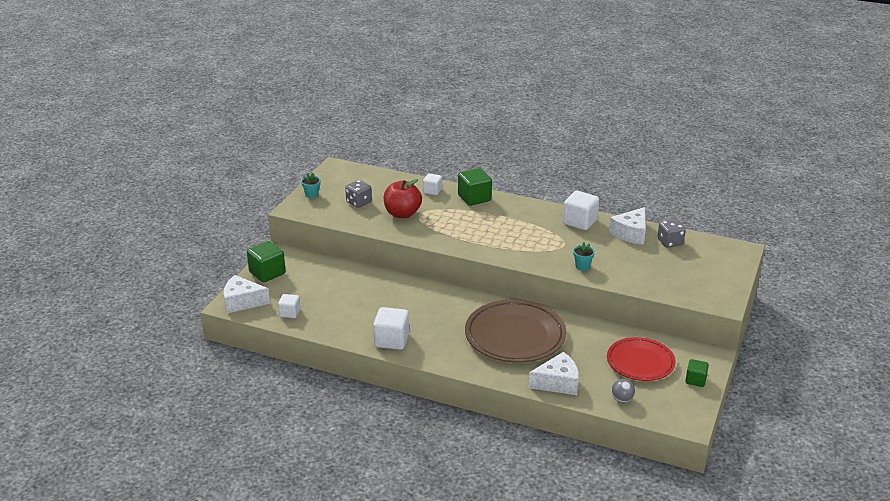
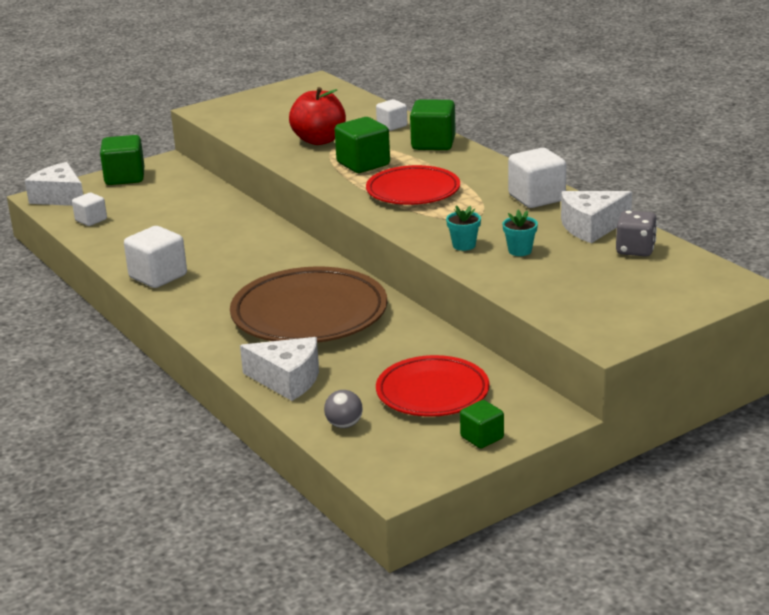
camera: 35 degrees right, 5 degrees down
(312, 195) = (245, 101): turquoise flower pot -> turquoise flower pot (520, 251)
(359, 202) = (286, 119): grey dice -> none
(453, 225) = (363, 164): none -> green cube
(507, 236) = (413, 191): none -> red plate

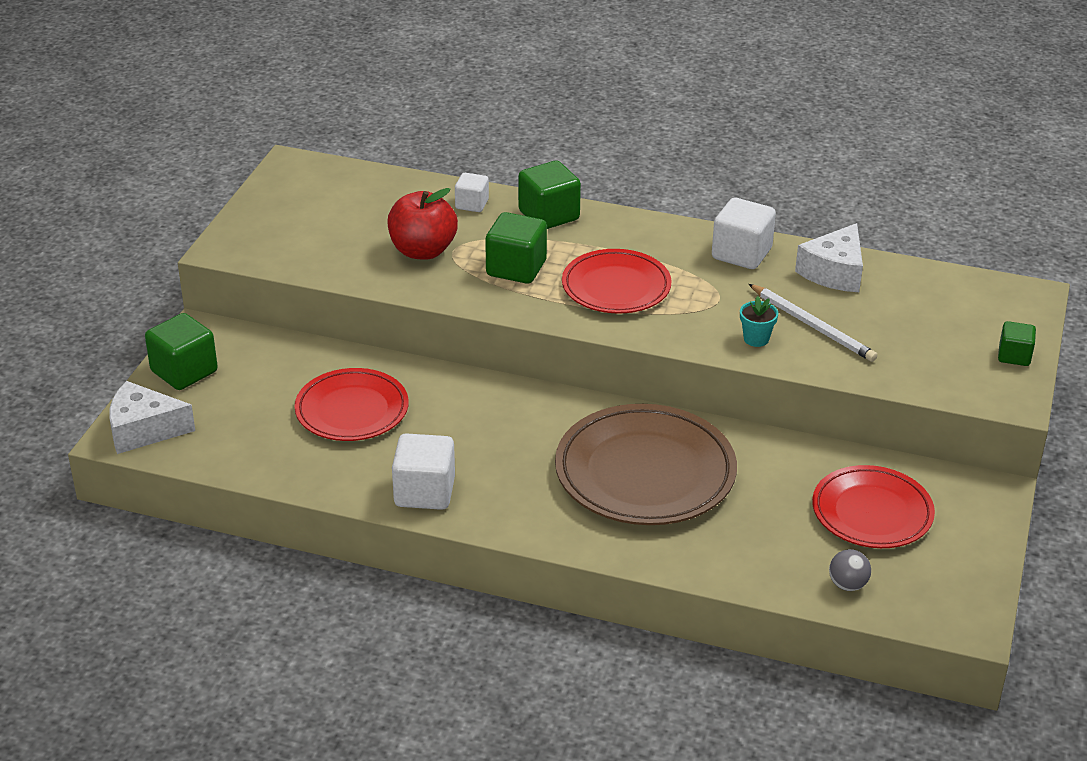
camera: 40 degrees left, 10 degrees up
(91, 220) = (233, 448): white cube -> none
(184, 224) = (352, 410): none -> red plate
(287, 379) = (731, 559): white cheese -> none
(482, 438) = (972, 542): green cube -> green cube (1014, 356)
(520, 251) = (812, 326): turquoise flower pot -> white pencil
(635, 250) = (904, 286): grey dice -> none

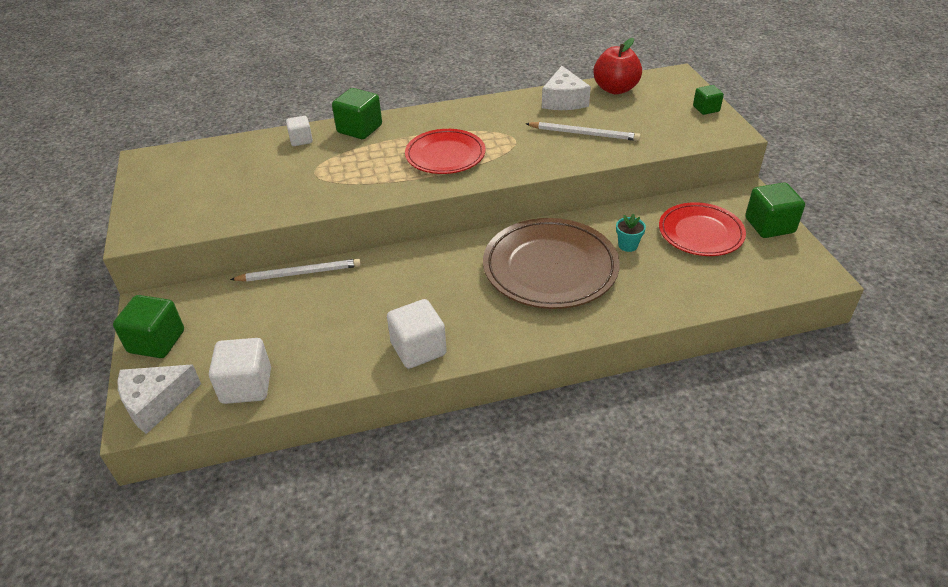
camera: 30 degrees left, 5 degrees up
(352, 410) = (314, 314): red plate -> none
(371, 361) = (299, 273): none -> white pencil
(423, 251) = (293, 181): red apple -> red apple (615, 89)
(516, 268) = (369, 168): green cube -> green cube (769, 225)
(741, 254) = (501, 109): white cube -> white cube (246, 386)
(756, 339) = (560, 153): turquoise flower pot -> turquoise flower pot (628, 245)
(847, 585) = (734, 283): grey ball -> none

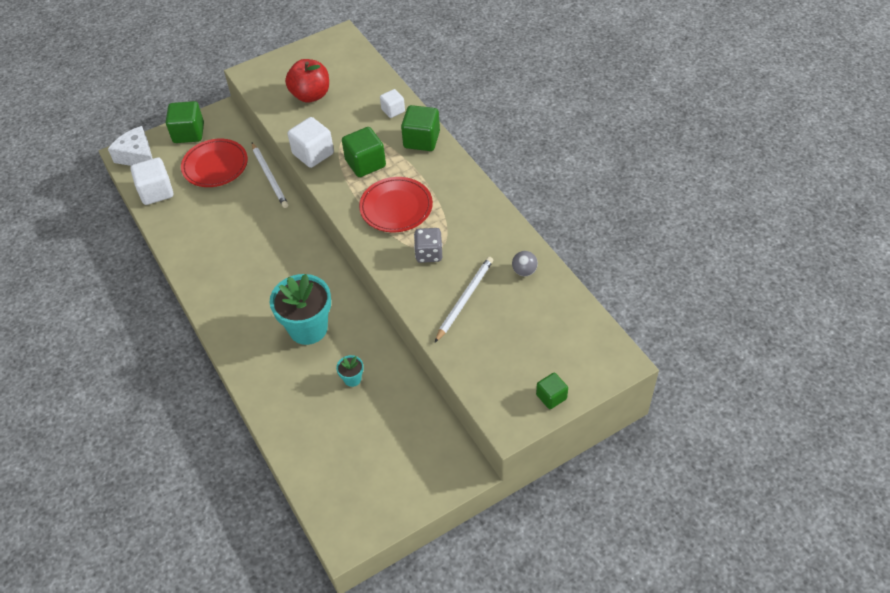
camera: 75 degrees right, 10 degrees up
(418, 349) = (202, 269): white cube -> white cube (313, 154)
(518, 145) = (429, 254): none -> grey dice
(550, 268) = (308, 328): brown plate -> turquoise flower pot
(564, 100) = (524, 271): white cheese -> grey ball
(584, 134) = (464, 299): white pencil -> white pencil turned 150 degrees counterclockwise
(615, 89) = (565, 310): red apple -> red apple (311, 95)
(700, 233) = (385, 434): red plate -> red plate (215, 166)
(769, 225) = (412, 493): green cube -> green cube (365, 163)

